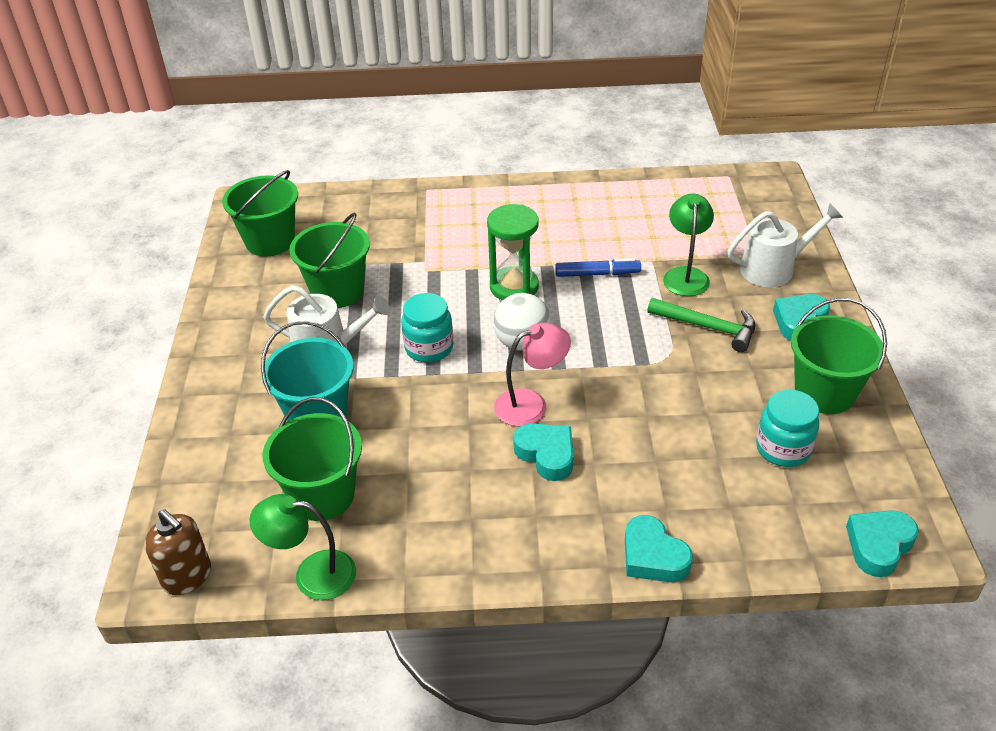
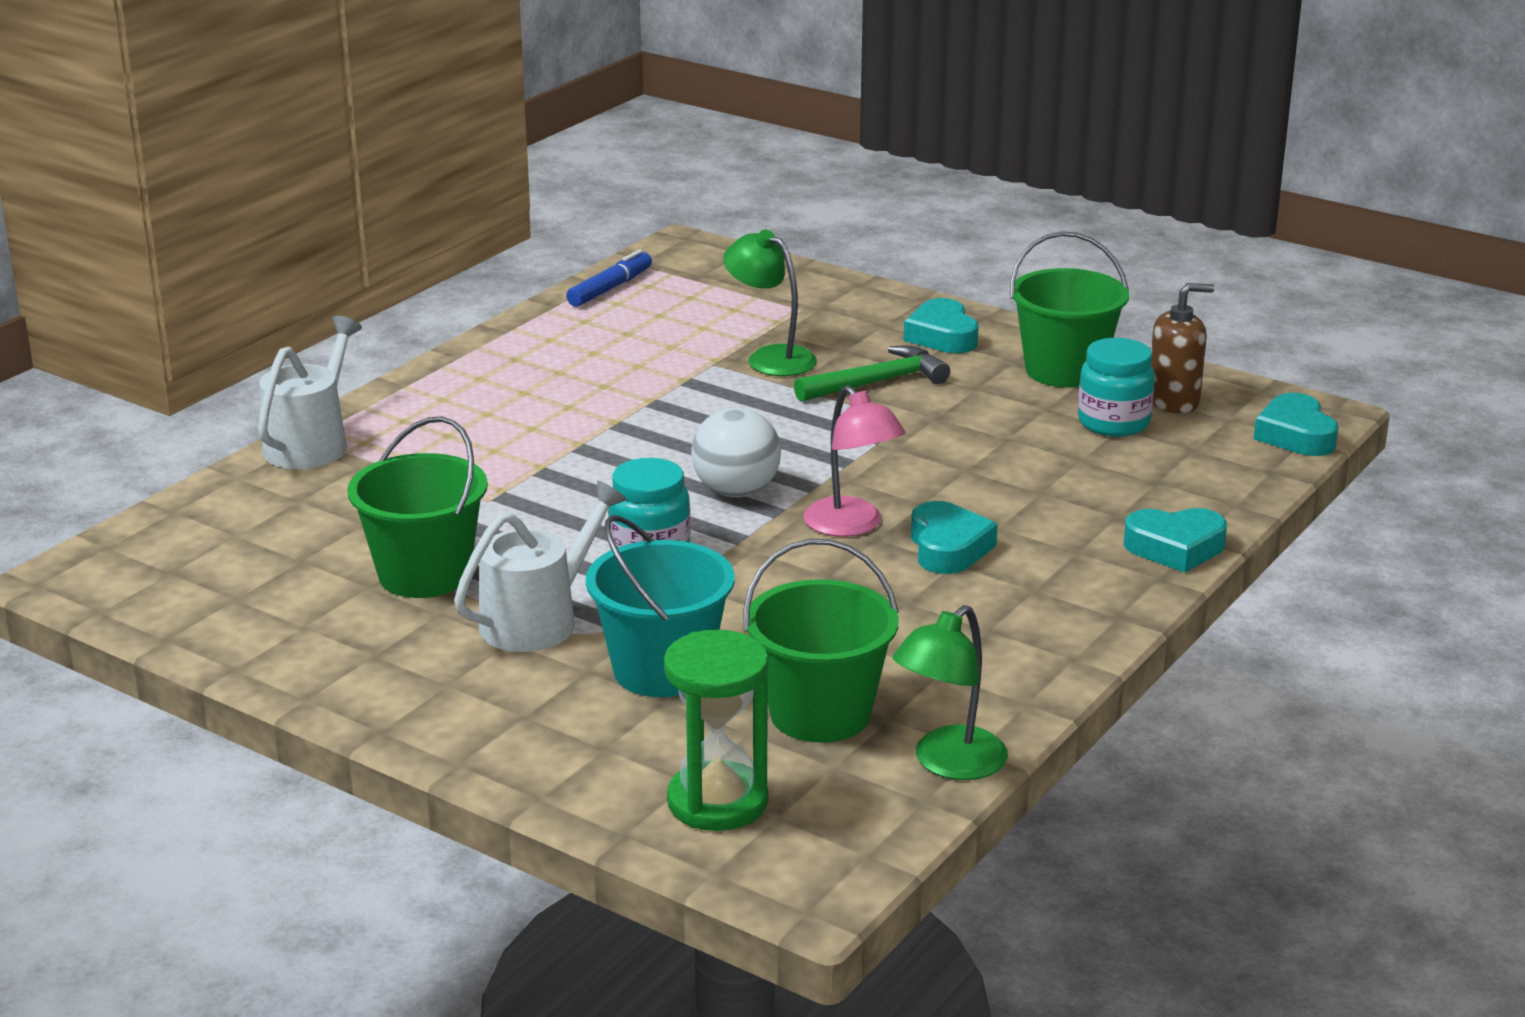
camera: 55 degrees left, 15 degrees down
(187, 576) = (838, 859): brown soap dispenser -> brown soap dispenser (1173, 401)
(270, 241) = (211, 587): green bucket -> none
(514, 287) = (622, 458): green hourglass -> green hourglass (717, 802)
(531, 404) = (852, 526): pink lamp -> pink lamp turned 135 degrees clockwise
(546, 455) = (948, 548): turquoise heart -> turquoise heart turned 90 degrees clockwise
(597, 274) = (683, 402): blue marker -> blue marker (610, 288)
(773, 269) = (837, 312): white watering can -> white watering can (311, 444)

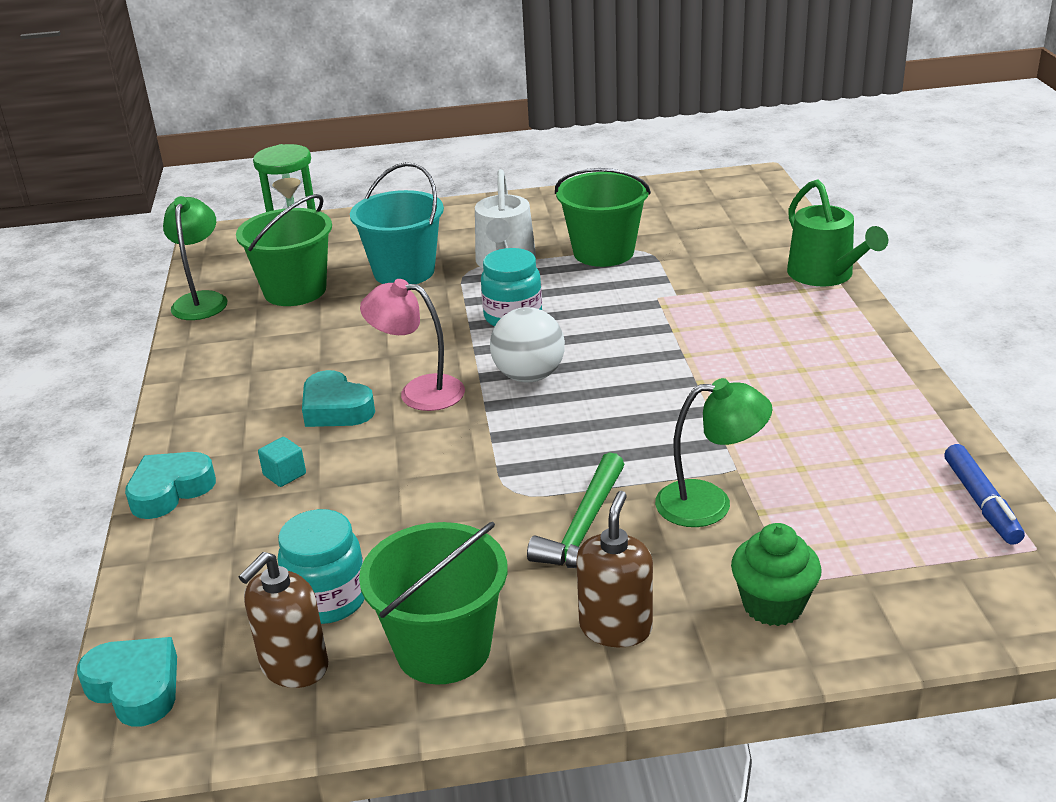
camera: 140 degrees right, 5 degrees up
(311, 444) = (825, 275): white watering can -> green watering can
(832, 307) = (773, 605): none -> green cupcake
(942, 336) = (615, 627): turquoise heart -> brown soap dispenser
(1059, 514) = (284, 474): none -> turquoise cube

